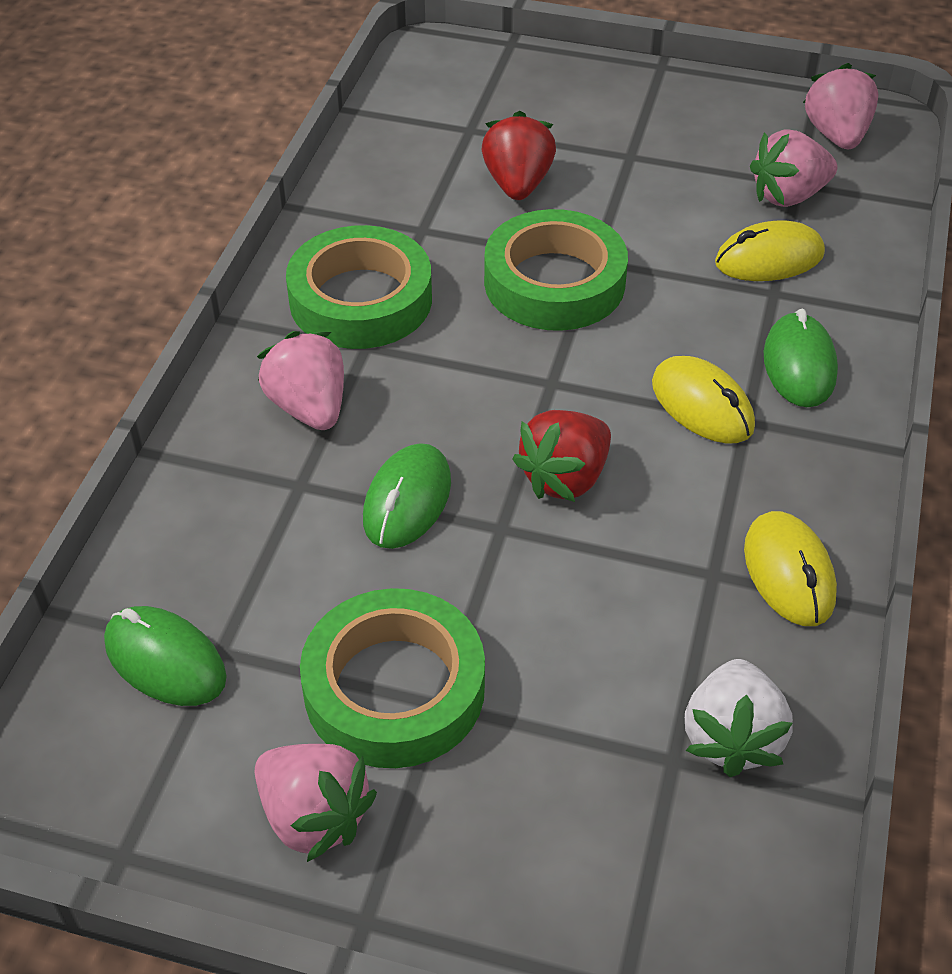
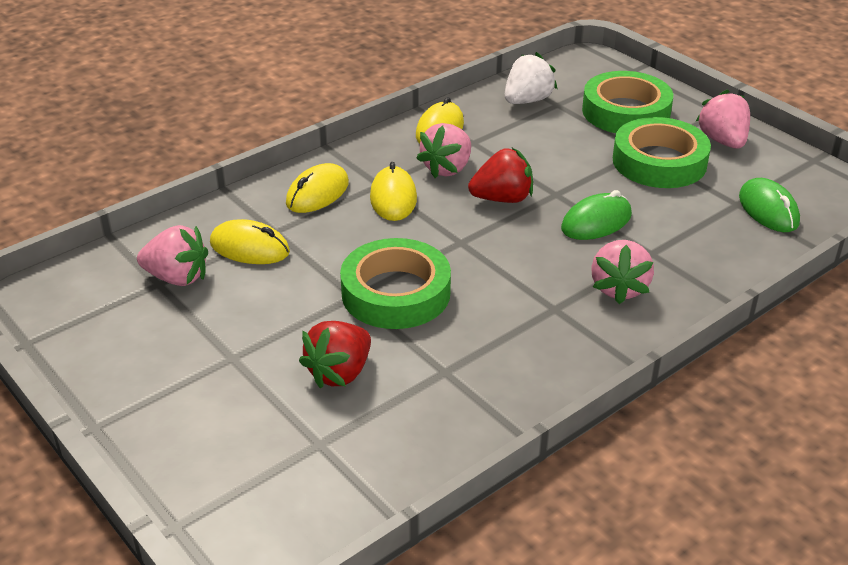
camera: 145 degrees left, 10 degrees down
(361, 299) = (534, 339): green tape -> green tape (626, 112)
(799, 365) = (317, 193): green mouse -> yellow mouse
(836, 135) = (78, 302): pink strawberry -> pink strawberry (447, 168)

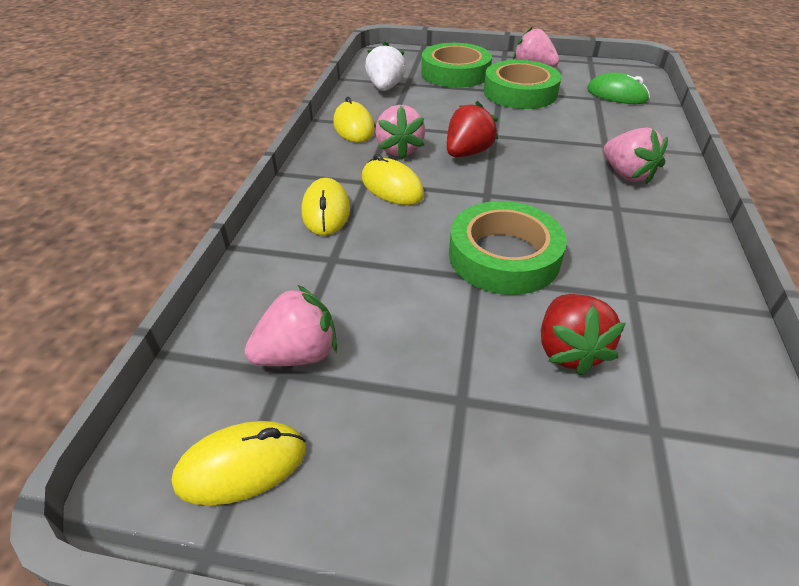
camera: 40 degrees left, 5 degrees up
(250, 248) = (331, 286): yellow mouse -> yellow mouse (242, 466)
(596, 222) = (546, 141): green mouse -> none

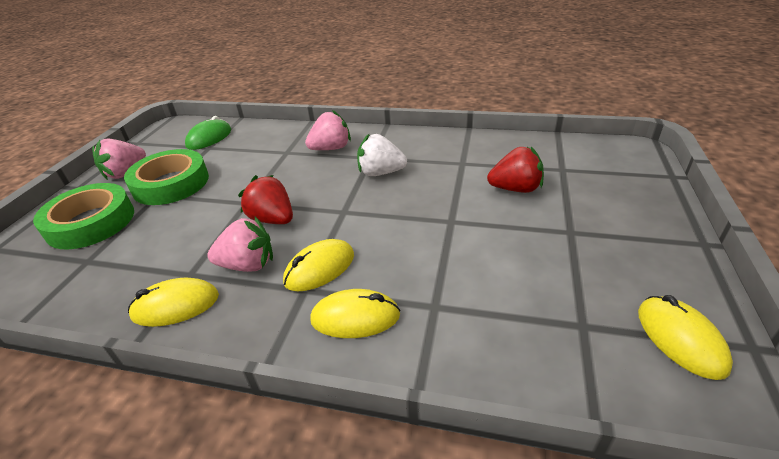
camera: 85 degrees left, 5 degrees down
(298, 354) = (561, 318): pink strawberry -> none
(385, 88) = (84, 280): white strawberry -> white strawberry (380, 173)
(504, 256) = (426, 207): green tape -> none

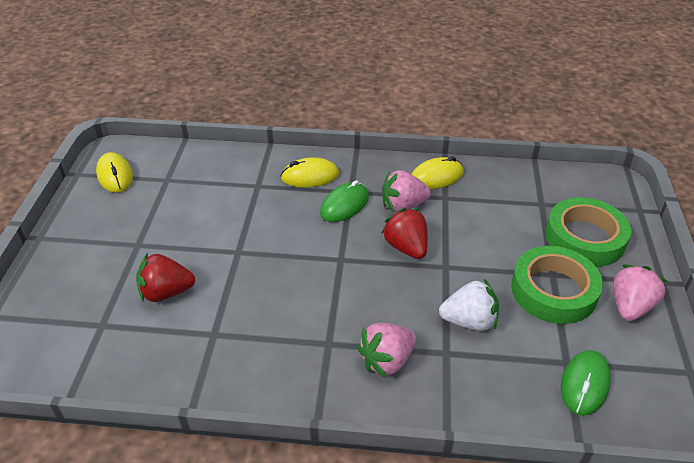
camera: 170 degrees right, 5 degrees up
(272, 219) = (406, 247): red strawberry -> red strawberry turned 150 degrees counterclockwise
(320, 268) = (344, 205): yellow mouse -> green mouse
(380, 173) = (312, 314): white strawberry -> white strawberry (469, 321)

